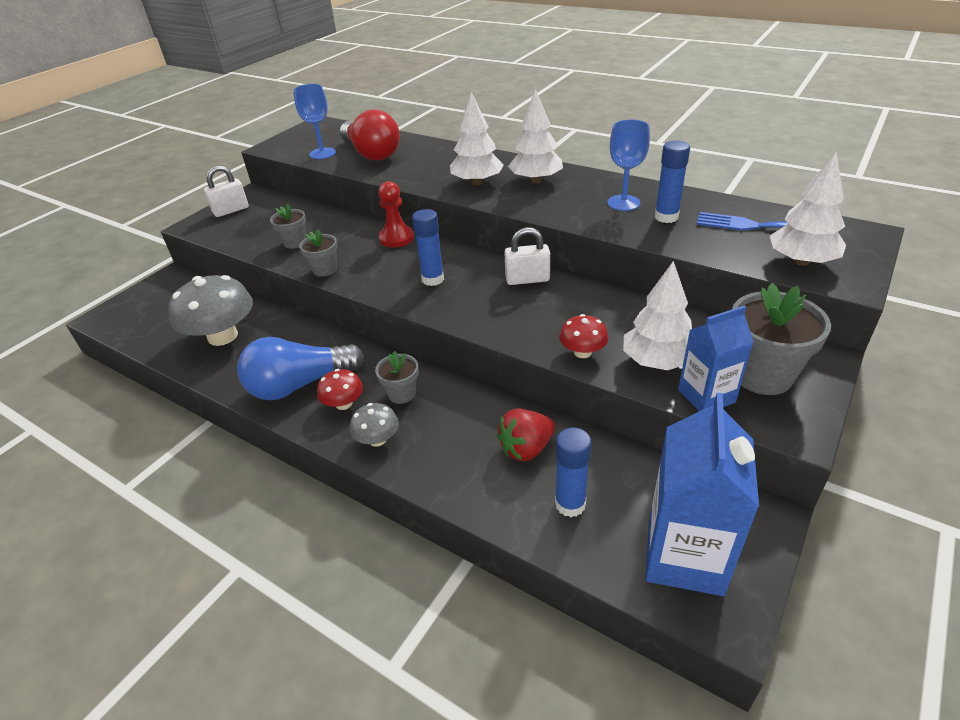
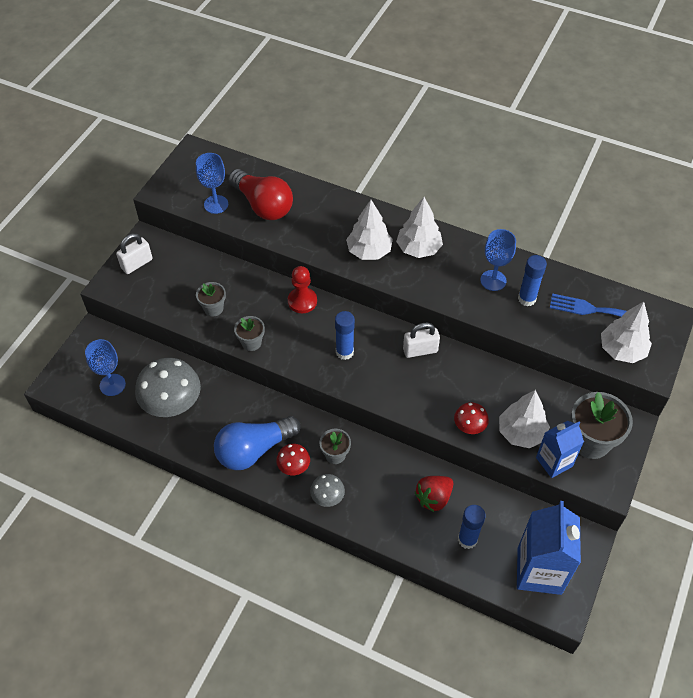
camera: 10 degrees left, 15 degrees up
(165, 319) = (112, 385): none -> blue goblet

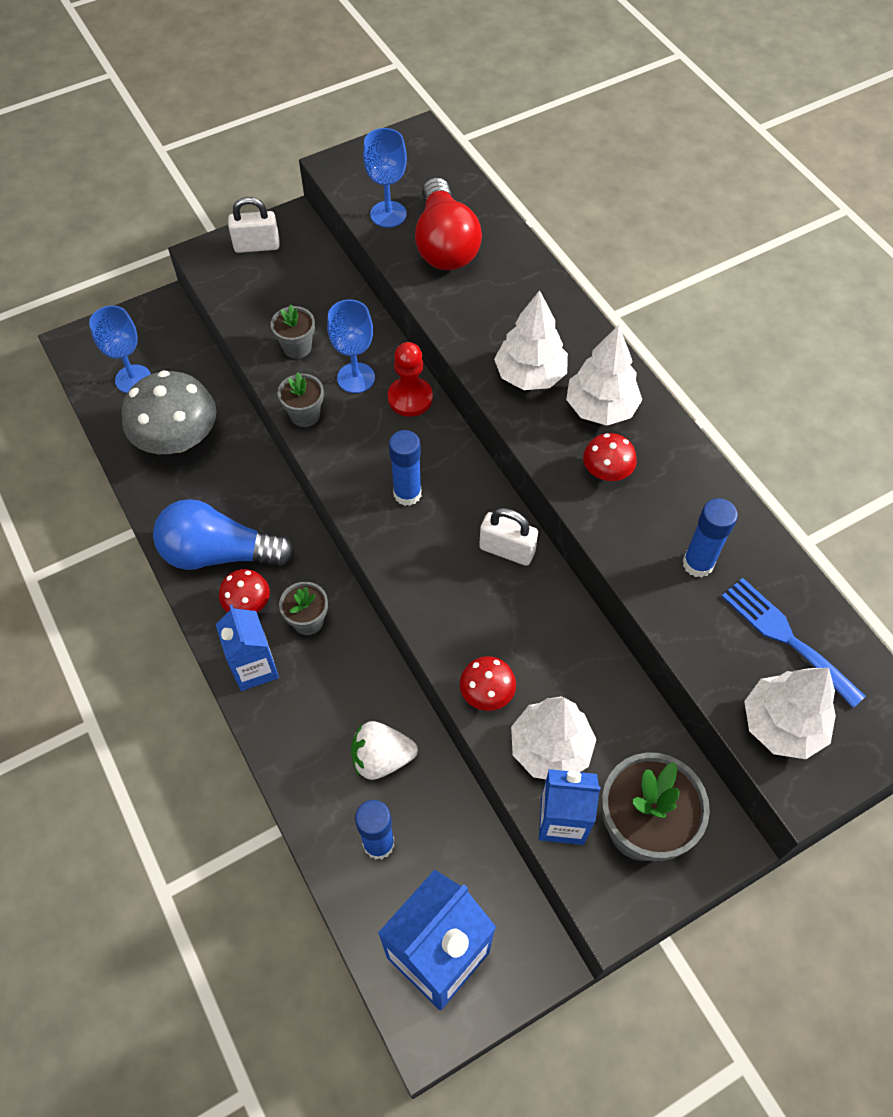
camera: 35 degrees right, 5 degrees up
(327, 497) = (254, 667): grey mushroom -> blue carton
(433, 498) = (382, 758): red strawberry -> white strawberry
(448, 278) = (606, 471): none -> red mushroom
(493, 280) = (670, 510): blue goblet -> blue goblet (356, 378)

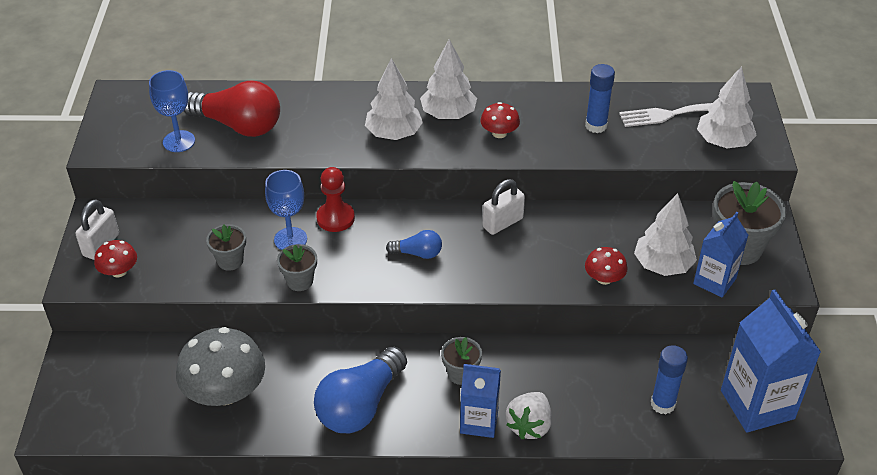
camera: 60 degrees left, 15 degrees down
(133, 379) = (134, 400): blue goblet -> none
(247, 603) = (419, 404): red mushroom -> red mushroom (119, 271)
(382, 758) = (600, 376): white strawberry -> white strawberry (529, 425)
(407, 494) = (418, 253): blue glue stick -> blue light bulb
(786, 637) = (669, 114): blue fork -> white fork

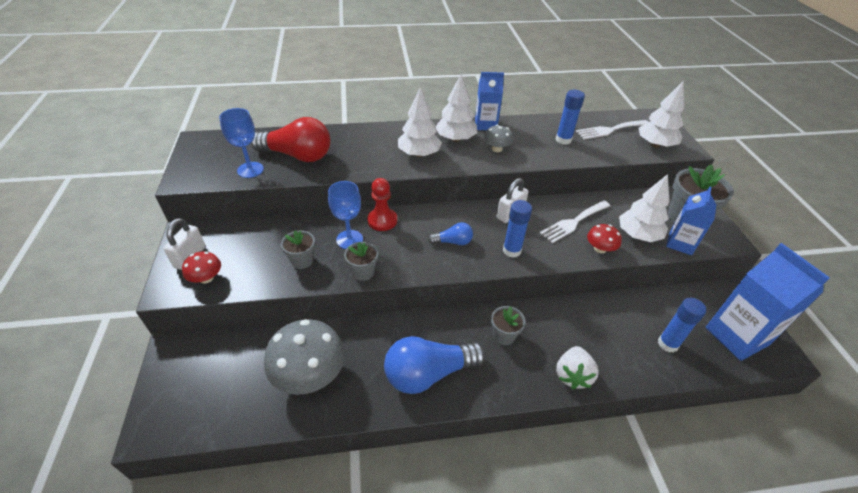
camera: 10 degrees left, 0 degrees up
(360, 405) = (428, 373): blue light bulb -> blue light bulb turned 45 degrees clockwise
(479, 422) = (531, 376): blue carton -> blue carton (485, 124)
(489, 271) = (511, 250): none -> blue glue stick
(499, 133) = (496, 149): red mushroom -> grey mushroom
(583, 241) = (573, 222): none -> white fork

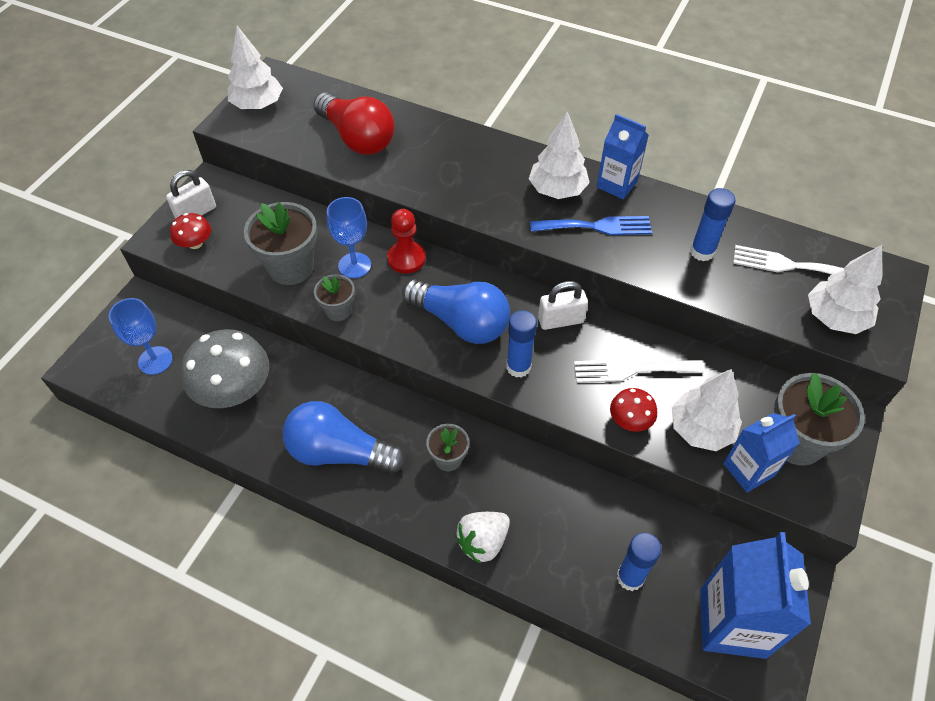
camera: 35 degrees right, 10 degrees up
(250, 170) = (297, 137): blue goblet -> blue goblet (155, 360)
(302, 261) = (291, 267): grey flower pot -> grey flower pot, size x1.80
(419, 154) = (493, 193): white tree -> white tree (258, 105)
(453, 242) = (461, 322): blue light bulb -> blue light bulb, size x2.02
(496, 149) = (596, 226): grey mushroom -> blue fork

